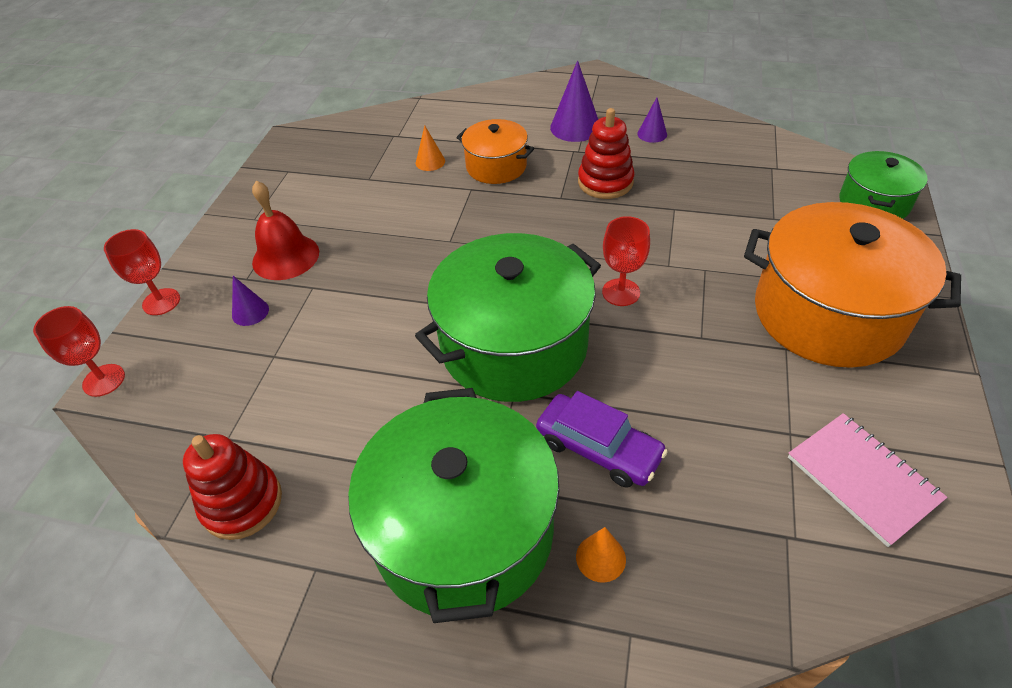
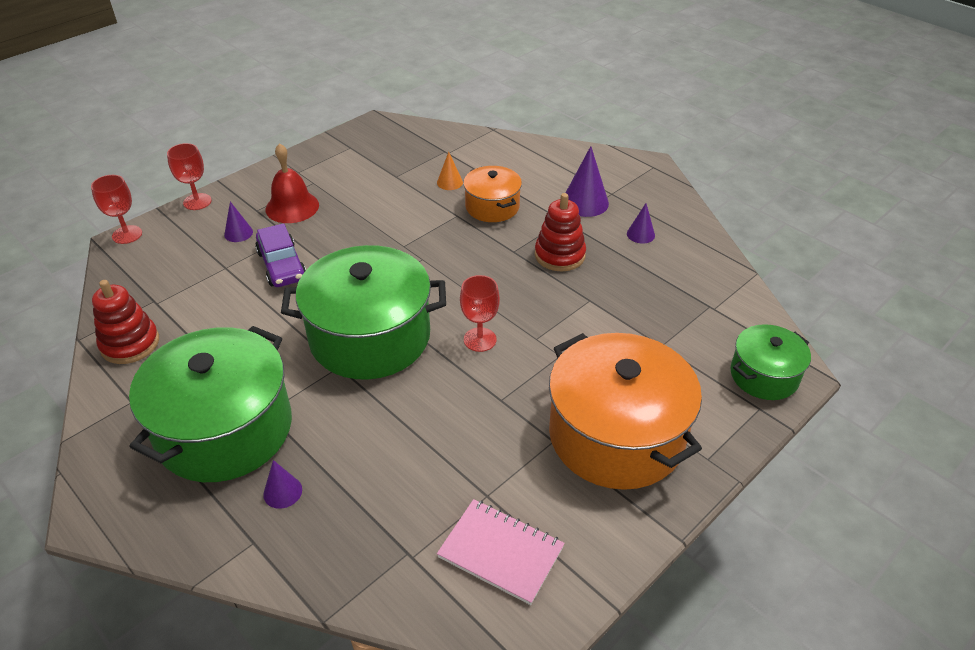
camera: 30 degrees right, 5 degrees down
(598, 448) = (351, 430): purple car -> purple car (282, 265)
(600, 558) = (282, 492): orange cone -> purple cone
(862, 479) = (500, 552): pink notebook -> pink notebook turned 60 degrees counterclockwise

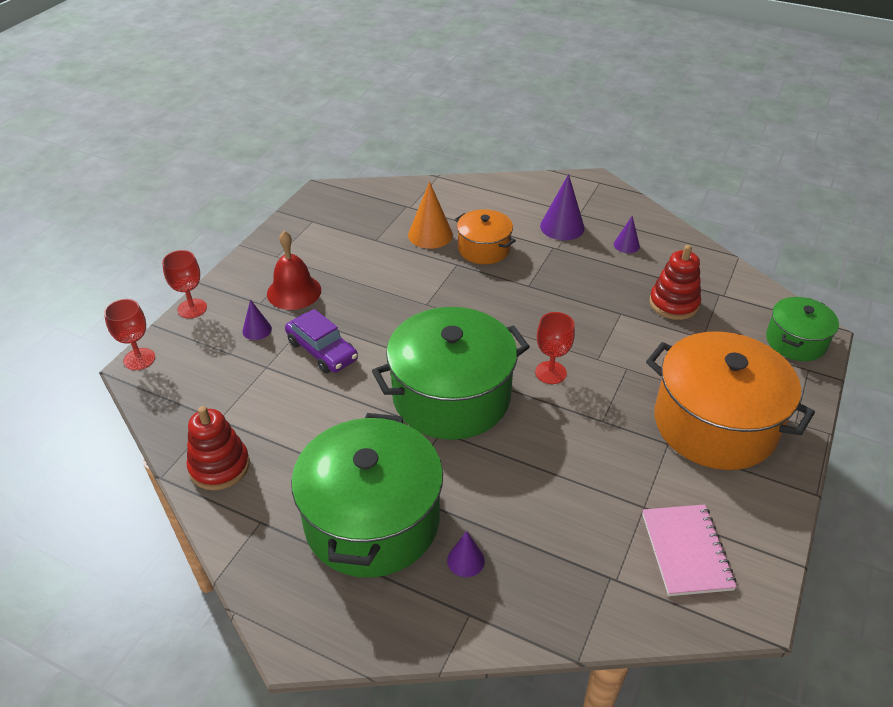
camera: 20 degrees left, 0 degrees up
(449, 182) = (430, 235): orange cone -> orange cone, size x1.75
(500, 552) = (686, 551): pink notebook -> pink notebook turned 75 degrees clockwise
(559, 255) = (570, 279): red stacking toy -> red stacking toy (673, 304)

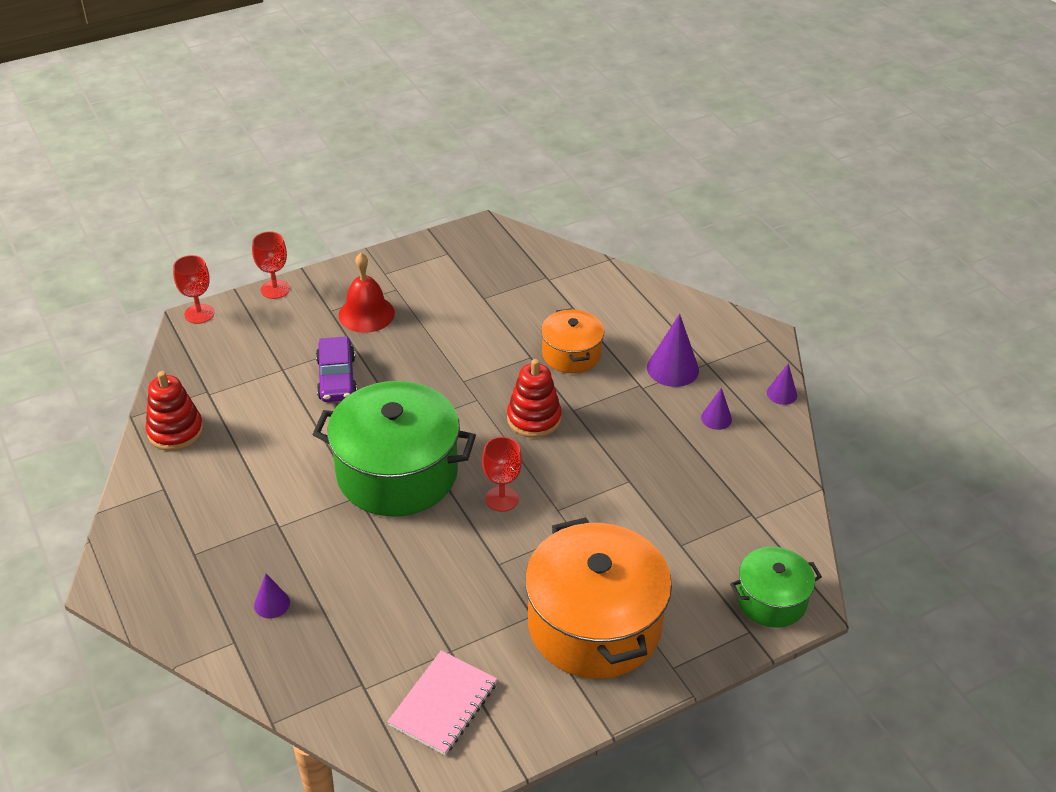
camera: 35 degrees right, 0 degrees up
(257, 330) = (305, 333): purple cone -> purple cone (782, 394)
(372, 520) = (238, 534): green pot -> none
(430, 235) = (537, 316): orange cone -> none
(673, 304) = (692, 499): red stacking toy -> red stacking toy (534, 418)

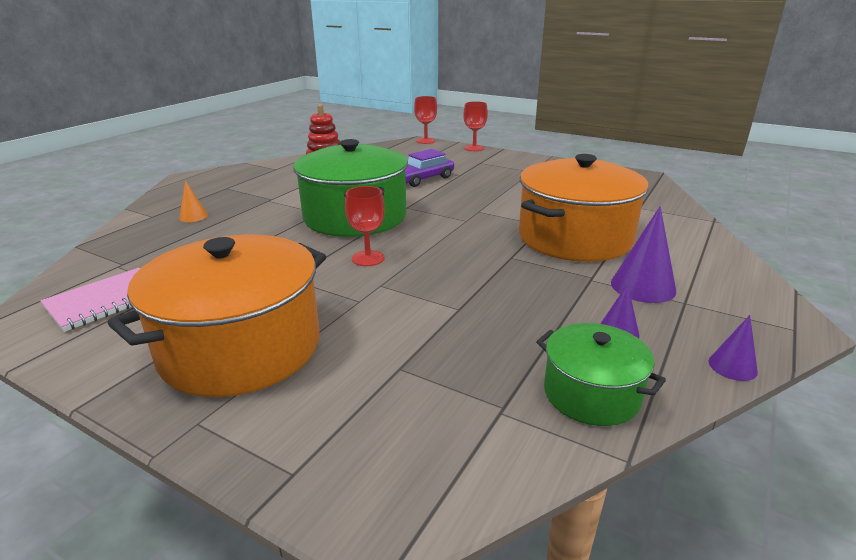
camera: 60 degrees right, 15 degrees down
(272, 604) = (193, 216): purple cone -> orange cone
(366, 314) = (494, 170): red bell -> none
(443, 704) = (105, 301): pink notebook -> pink notebook turned 45 degrees counterclockwise
(534, 418) = (476, 245): red stacking toy -> none
(571, 354) = (575, 238): orange pot -> orange pot, size x1.87
(771, 600) = (366, 477): green pot -> green pot (591, 394)

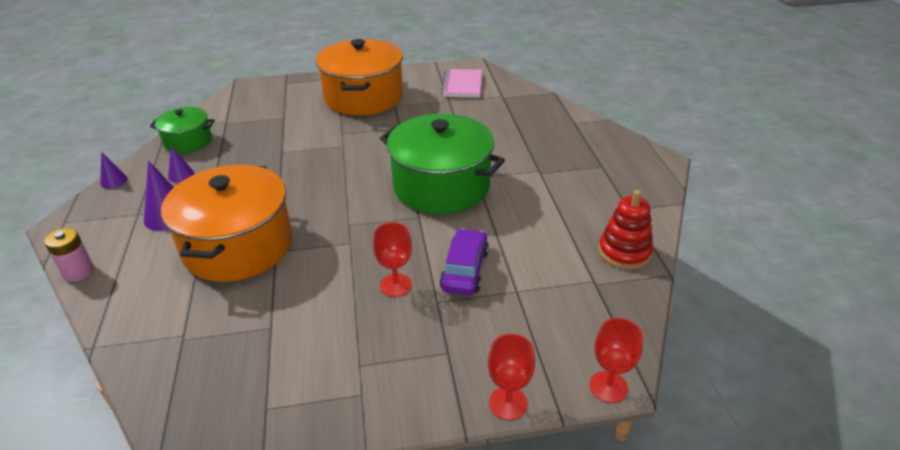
camera: 140 degrees right, 10 degrees up
(193, 216) = (549, 134): orange cone -> none
(368, 258) = (375, 157): red goblet -> red goblet (396, 285)
(747, 269) = (78, 271): none -> pink battery

